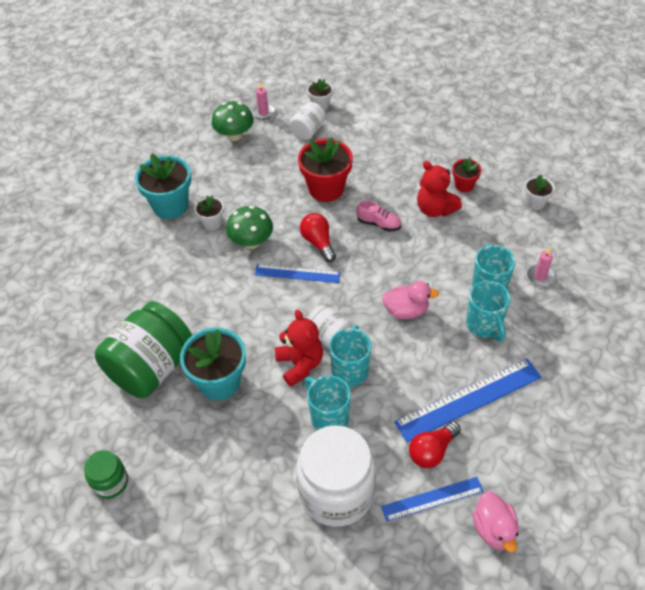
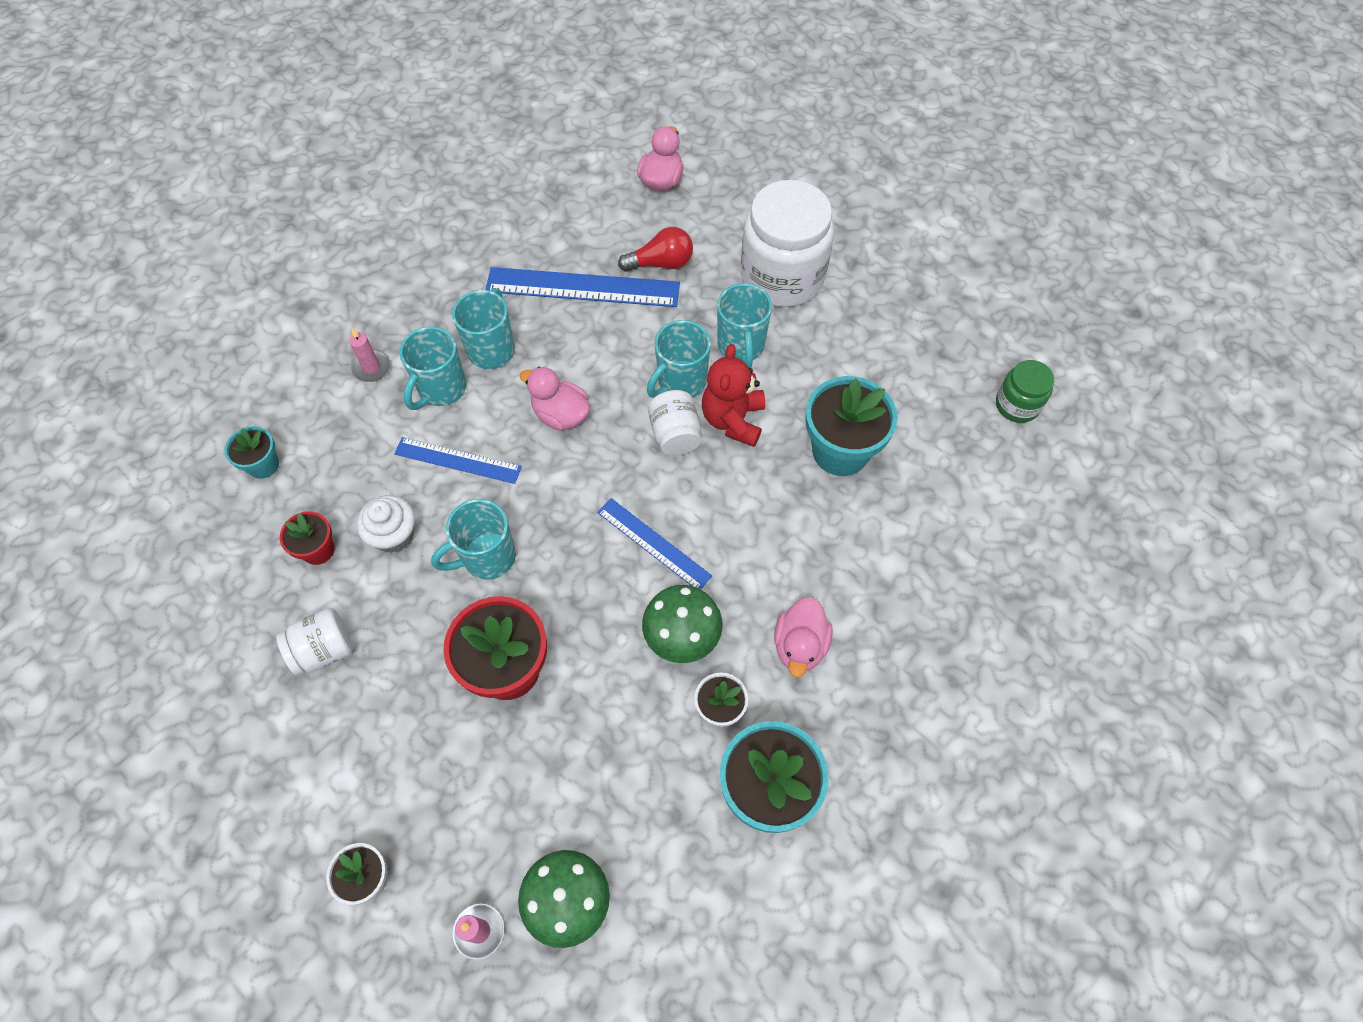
camera: 150 degrees left, 10 degrees up
(151, 367) = (917, 516): green jar -> none
(187, 267) = (800, 645): none -> pink duck
(308, 131) = (440, 822): white jar -> white jar (324, 650)
(318, 242) = (591, 577): red light bulb -> none
(379, 224) = (487, 557): pink shoe -> turquoise mug
(432, 499) = (695, 227): blue ruler -> blue ruler (457, 460)
(435, 209) = (394, 535): red teddy bear -> white cupcake
(535, 203) = (263, 465): white flower pot -> turquoise flower pot

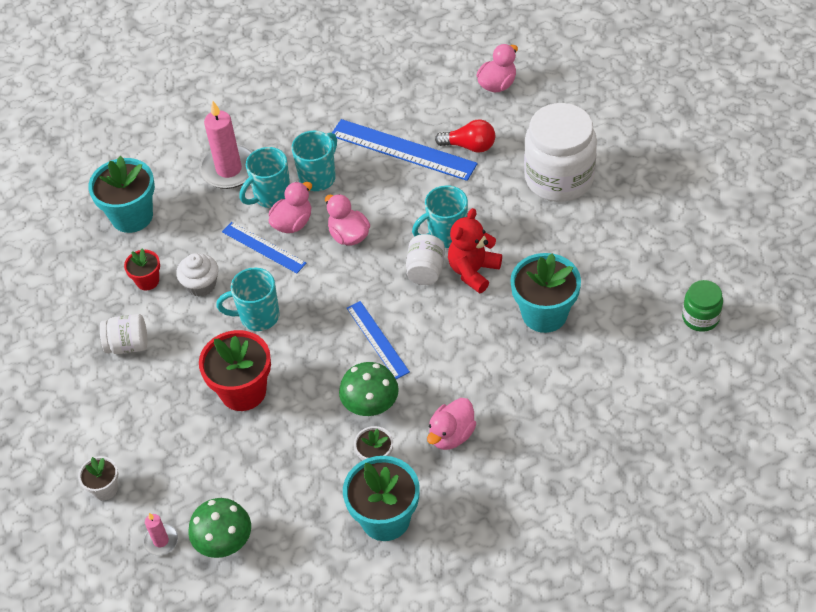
camera: 25 degrees right, 10 degrees down
(263, 465) = (132, 216): turquoise flower pot -> turquoise flower pot, size x1.87
(372, 368) = (229, 169): pink candle -> pink candle, size x1.99
(483, 417) = (293, 223): none -> pink duck
(741, 346) = (503, 221): turquoise mug -> none

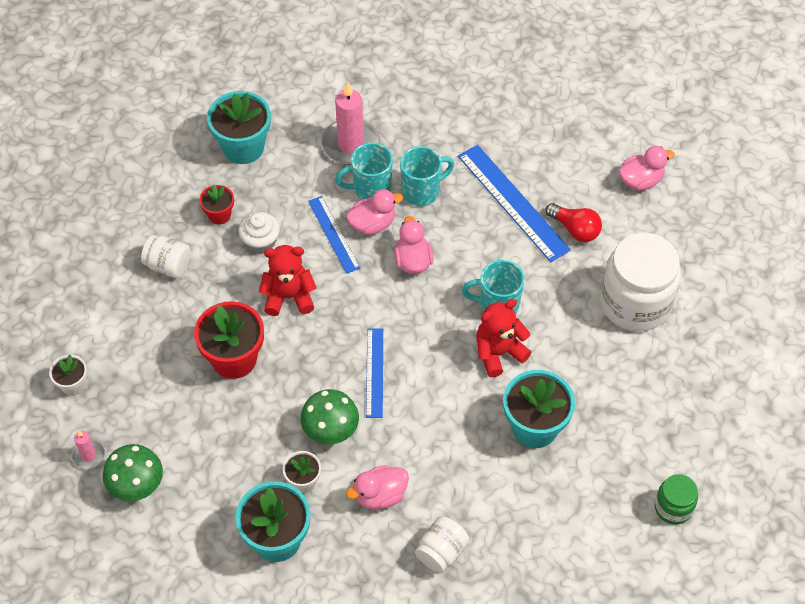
camera: 25 degrees right, 5 degrees up
(258, 316) = (289, 297): turquoise mug -> red teddy bear
(425, 270) = (457, 329): white jar -> white jar (441, 552)

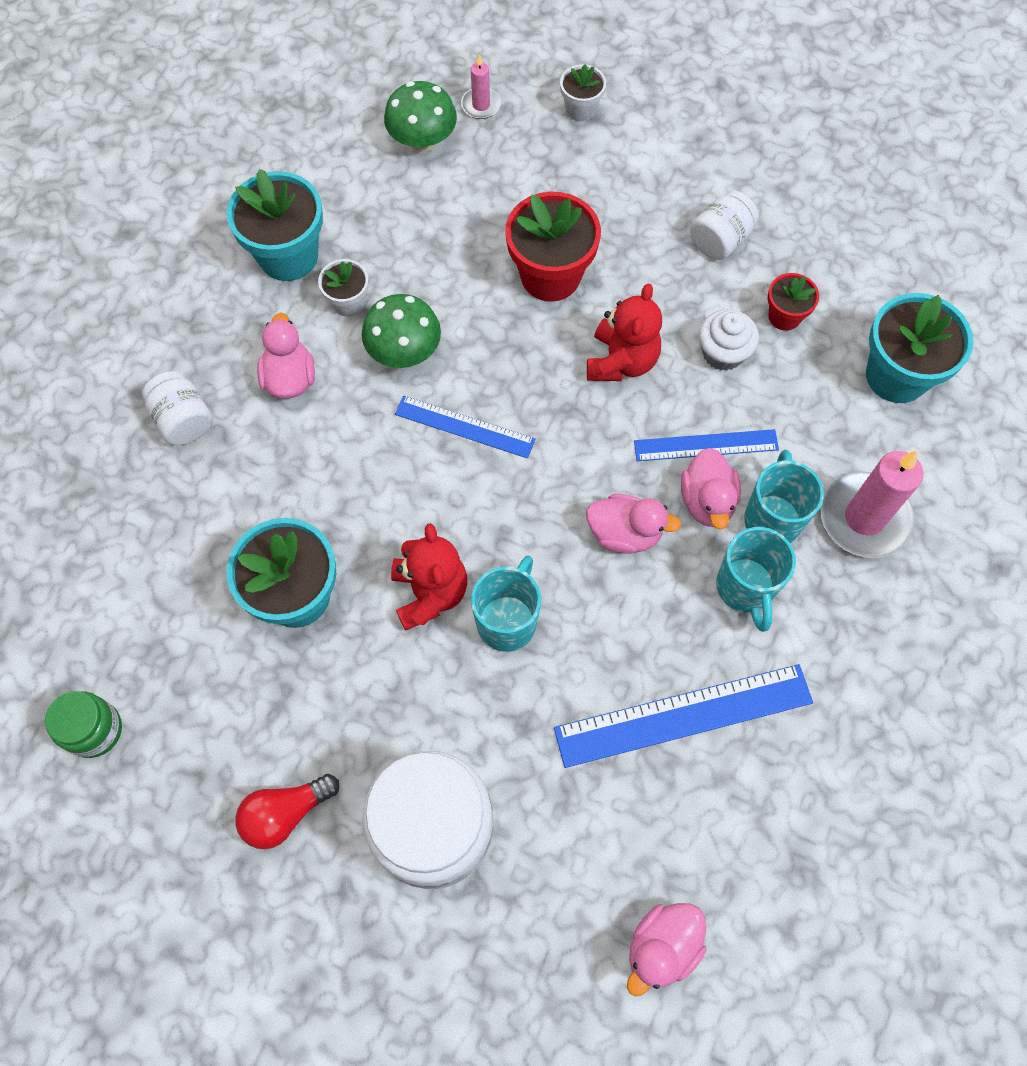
camera: 110 degrees right, 10 degrees up
(575, 229) = (601, 792): red light bulb -> red light bulb (285, 813)
(640, 180) = (662, 947): pink duck -> pink duck turned 45 degrees clockwise

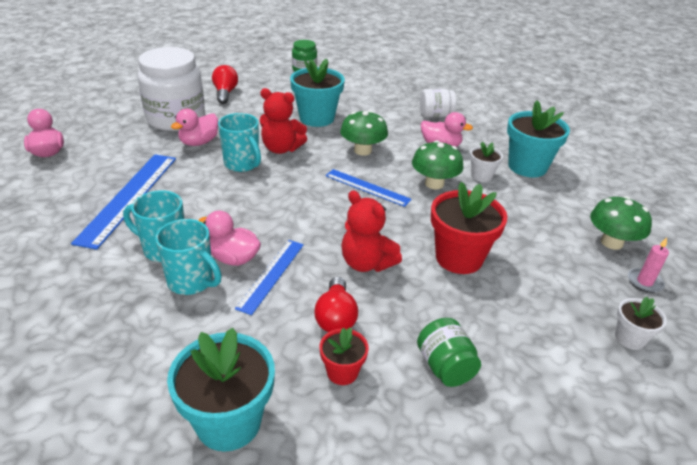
camera: 115 degrees right, 30 degrees down
(366, 476) = (362, 150): none -> green mushroom
(464, 427) = (367, 187): blue ruler -> blue ruler turned 75 degrees clockwise
(625, 533) = (248, 218): pink duck -> pink duck (199, 142)
(720, 240) = (445, 367): white jar -> green jar
(723, 353) = (336, 317): white cupcake -> red light bulb
(864, 517) = (142, 329): pink candle -> none

